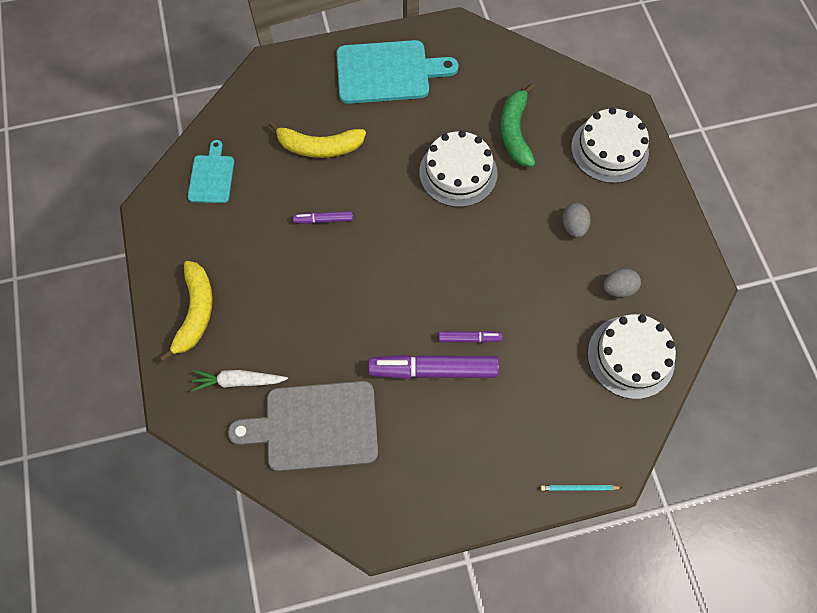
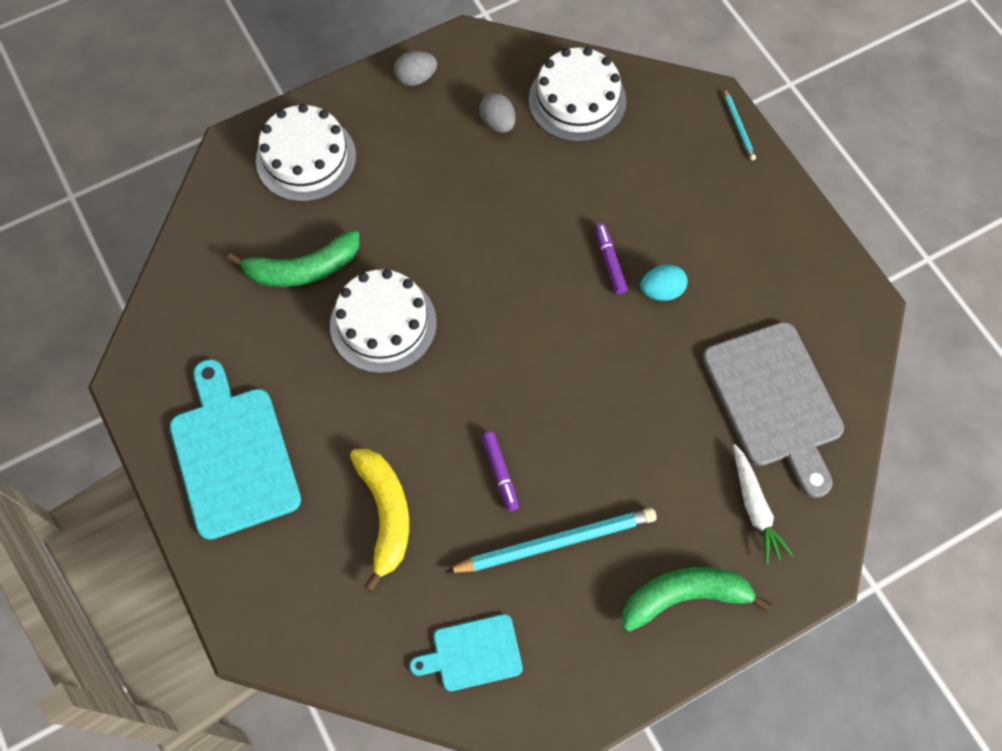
camera: 105 degrees left, 0 degrees up
(196, 312) = (684, 596): yellow banana -> green banana
(263, 242) = (555, 542): none -> turquoise pencil
(433, 370) = (661, 291): purple marker -> turquoise egg
(573, 226) = (428, 180): grey egg -> grey egg (416, 78)

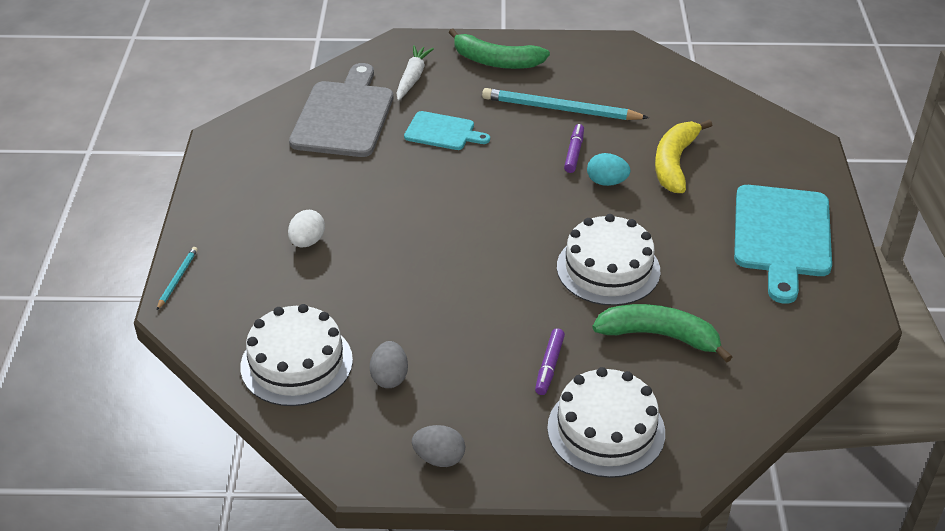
camera: 150 degrees left, 25 degrees down
(473, 653) = (653, 85): turquoise cutting board -> turquoise cutting board (443, 132)
(609, 261) = (384, 234): purple marker -> purple marker (549, 366)
(661, 291) = (361, 200): turquoise egg -> turquoise egg (606, 182)
(669, 217) = (307, 242): none -> white egg

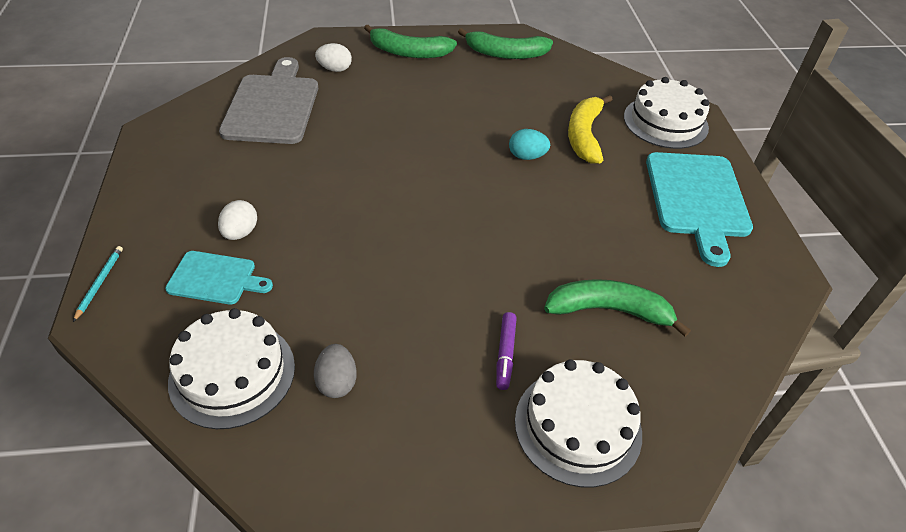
camera: 10 degrees left, 5 degrees up
(412, 78) = (335, 69): white carrot -> white egg
(439, 458) = (401, 481): grey egg -> none
(443, 132) = (367, 117): turquoise cutting board -> turquoise cutting board (216, 278)
(560, 109) = (473, 92): turquoise pencil -> none
(574, 153) = (492, 130): purple marker -> none
(605, 66) = (506, 54): none -> green banana
(608, 269) = (544, 242): white cake -> white cake (665, 122)

